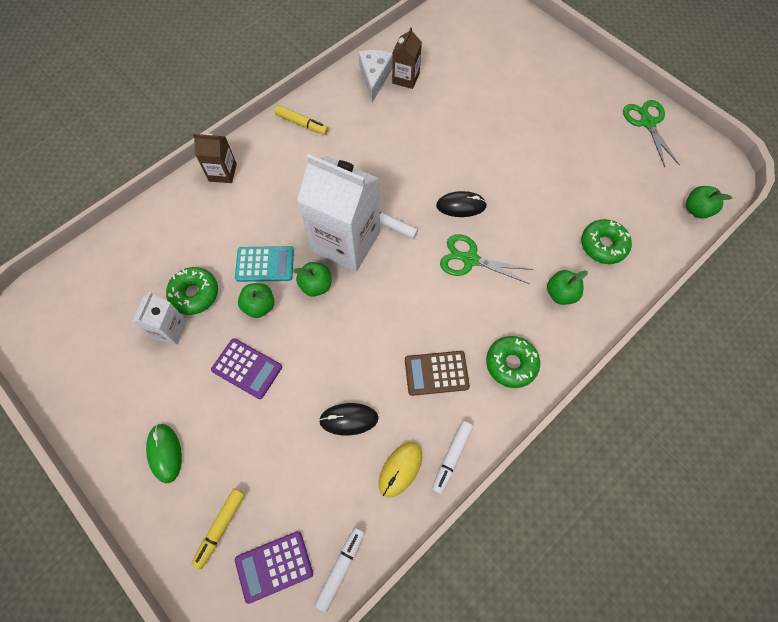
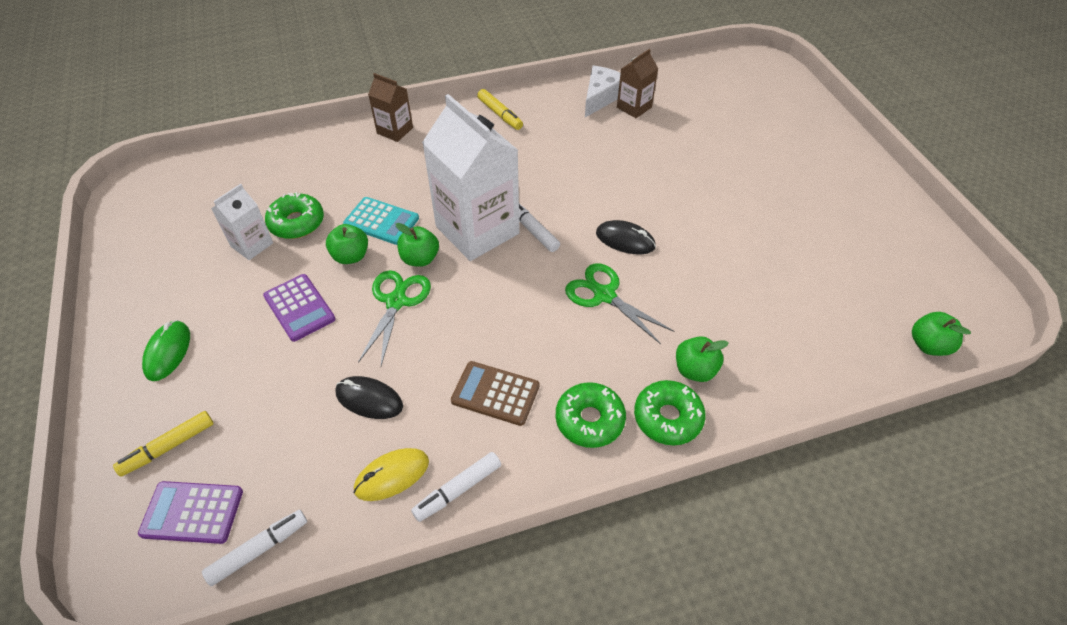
camera: 25 degrees right, 15 degrees down
(603, 245) = (778, 339): green donut -> green donut (667, 418)
(647, 123) = (906, 233): green scissors -> green scissors (396, 302)

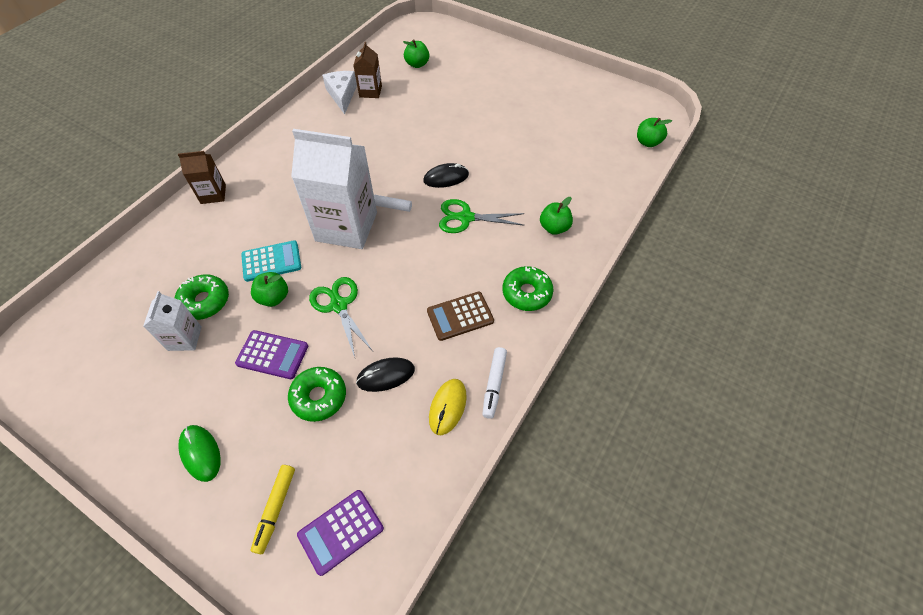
camera: 40 degrees left, 5 degrees up
(259, 549) = (411, 514): white marker -> none
(420, 259) = (326, 268): green apple -> green apple (417, 64)
(500, 114) = (282, 142): yellow marker -> none
(667, 418) = (565, 263): green donut -> green donut (319, 397)

